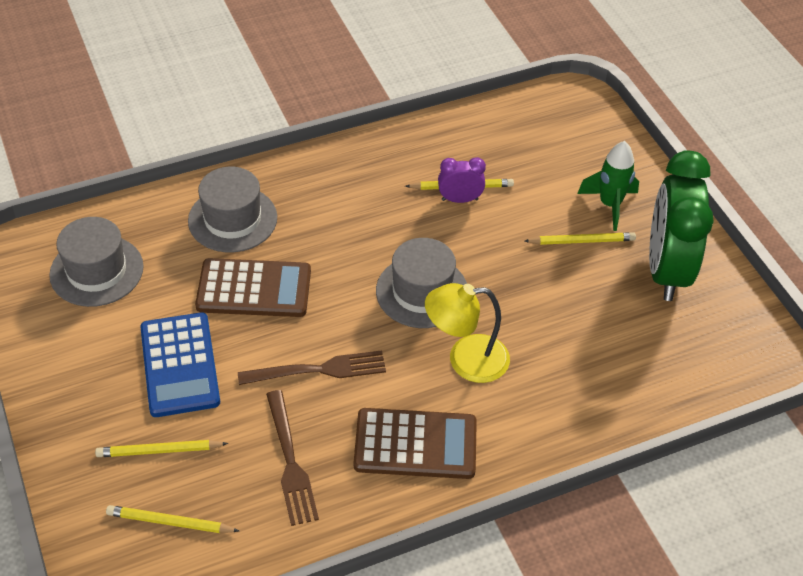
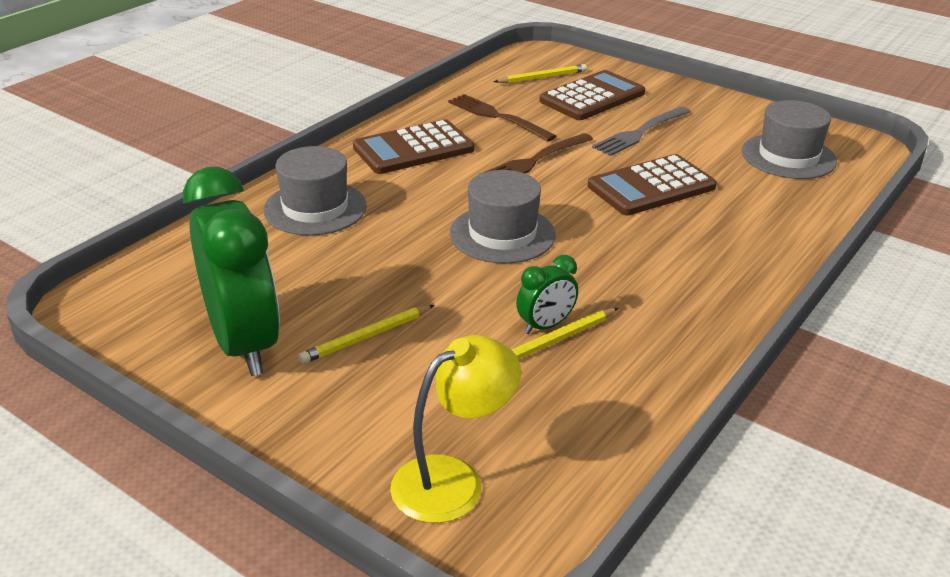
camera: 150 degrees right, 15 degrees down
(159, 451) = (592, 97): yellow pencil -> brown calculator
(180, 365) = (640, 132): blue calculator -> grey fork
(232, 219) = (744, 224): grey hat -> grey hat (315, 208)
(460, 199) = (545, 326): purple clock -> green clock
(465, 359) = (416, 203): yellow lamp -> yellow lamp (453, 480)
(609, 205) = (354, 392): green rocket -> none

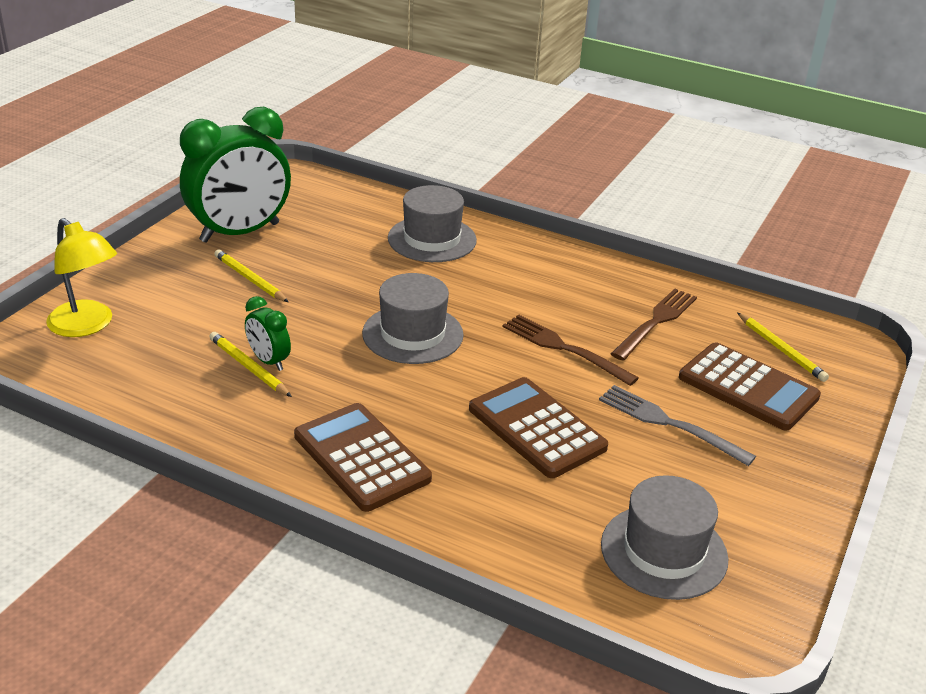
camera: 80 degrees right, 0 degrees up
(413, 149) = (559, 277): brown calculator -> brown calculator (361, 458)

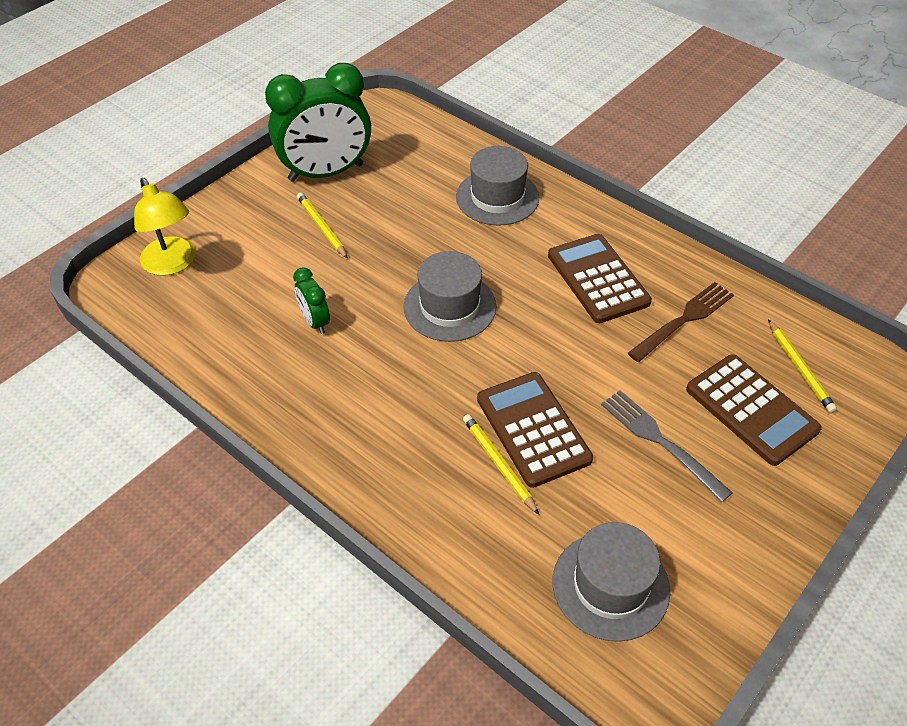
camera: 15 degrees right, 15 degrees up
(248, 367) = (296, 326): yellow pencil -> yellow pencil (498, 464)
(361, 458) = (367, 439): brown calculator -> brown calculator (597, 279)
(564, 349) = (585, 341): brown fork -> none

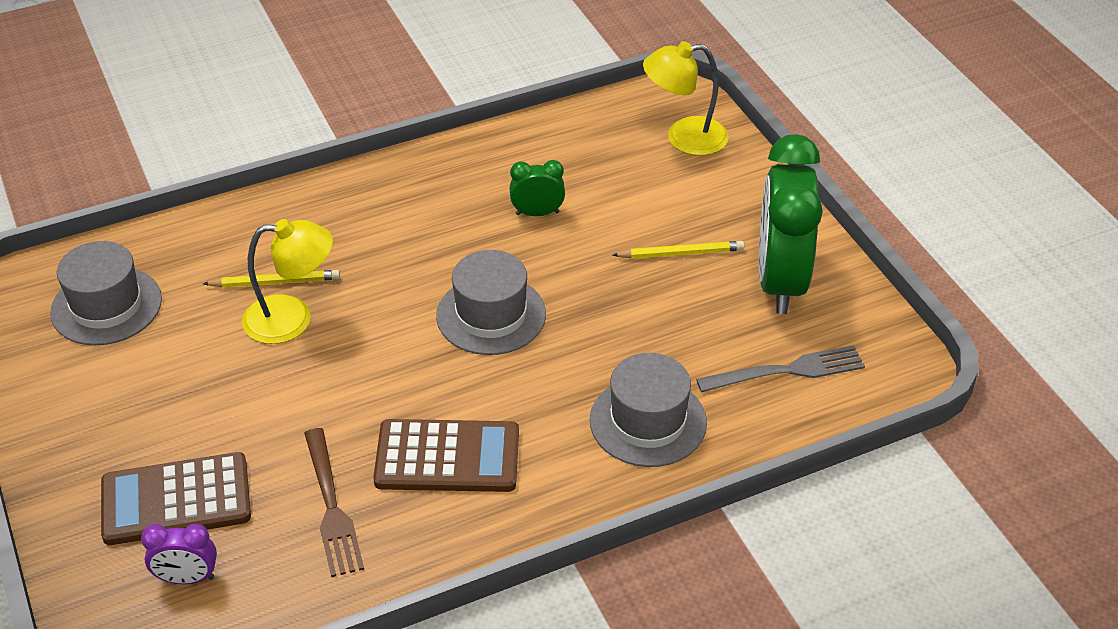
camera: 115 degrees right, 5 degrees down
(533, 429) = (292, 319): brown calculator -> yellow lamp
(660, 442) = (203, 405): grey fork -> grey fork (786, 371)
(800, 368) = (187, 578): yellow pencil -> purple clock

